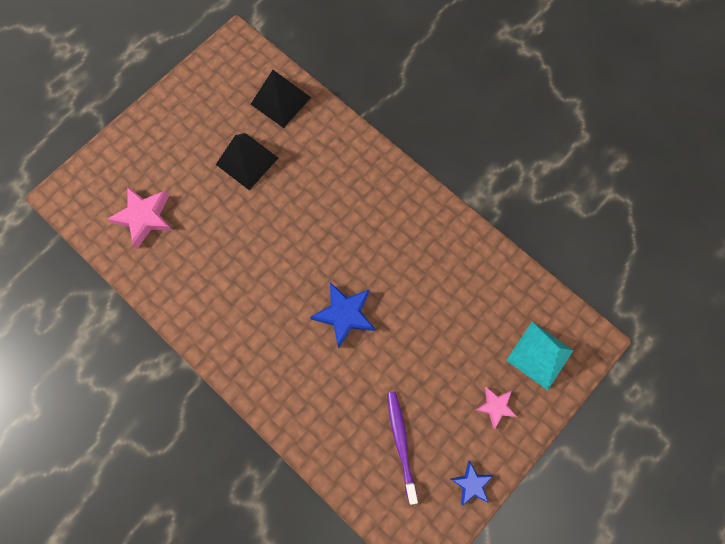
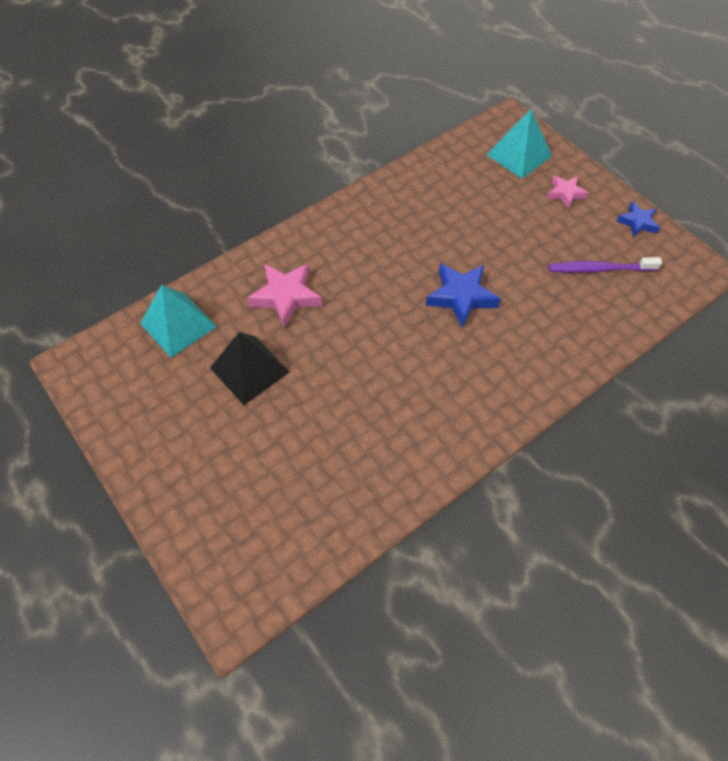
camera: 80 degrees left, 15 degrees down
(145, 217) = (297, 498): pink star -> pink star (286, 297)
(281, 100) = (178, 324): black pyramid -> turquoise pyramid

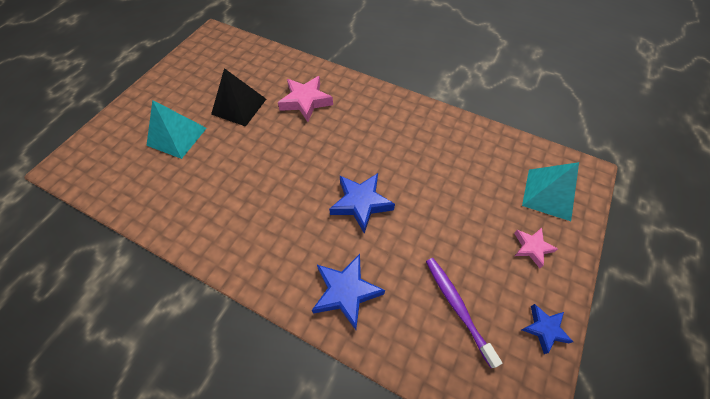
camera: 65 degrees right, 0 degrees up
(178, 324) = (259, 62): turquoise pyramid -> turquoise pyramid (177, 136)
(554, 345) = (346, 292): none -> blue star

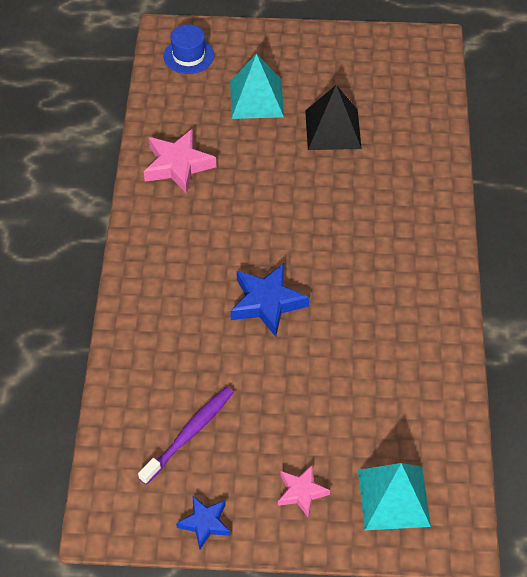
camera: 65 degrees right, 5 degrees down
(98, 161) = (188, 56): none -> blue hat
(305, 101) = (383, 188): pink star -> pink star (178, 165)
(346, 292) = (157, 329): blue star -> none

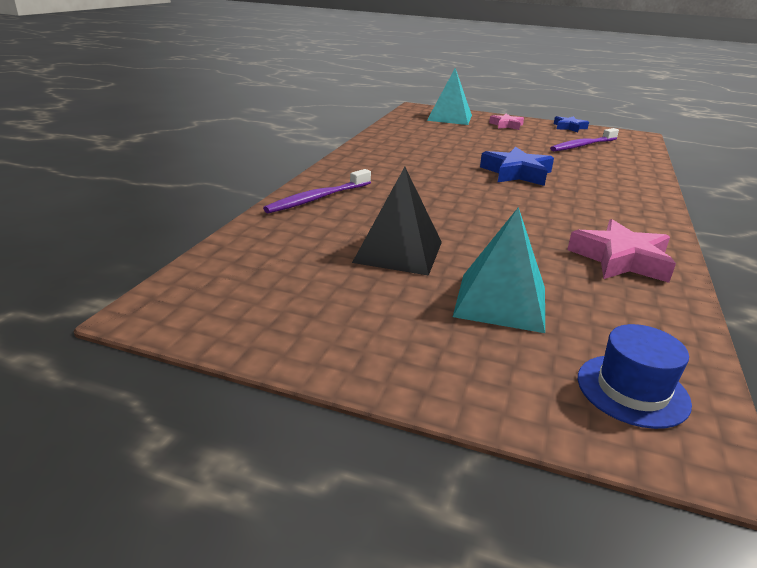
camera: 165 degrees left, 25 degrees down
(428, 184) = (318, 198): none -> purple toothbrush

